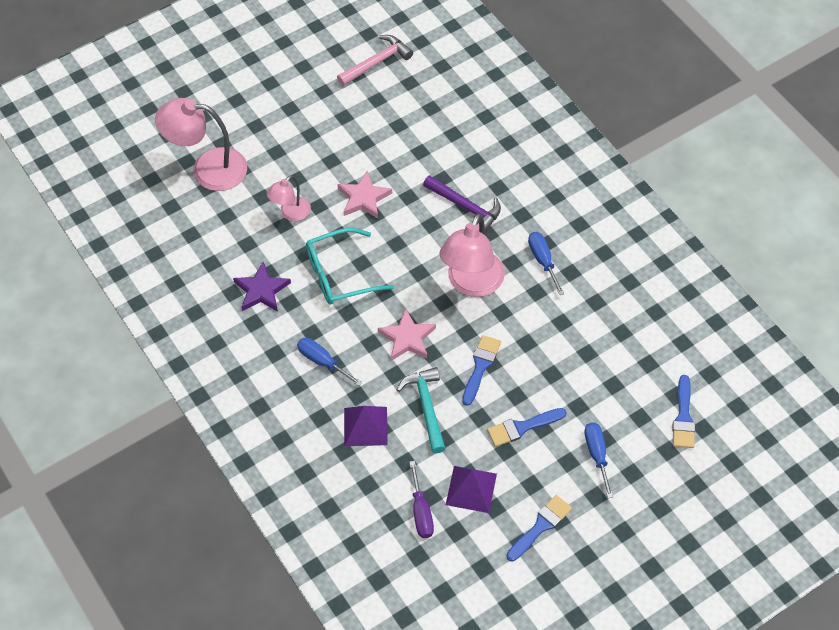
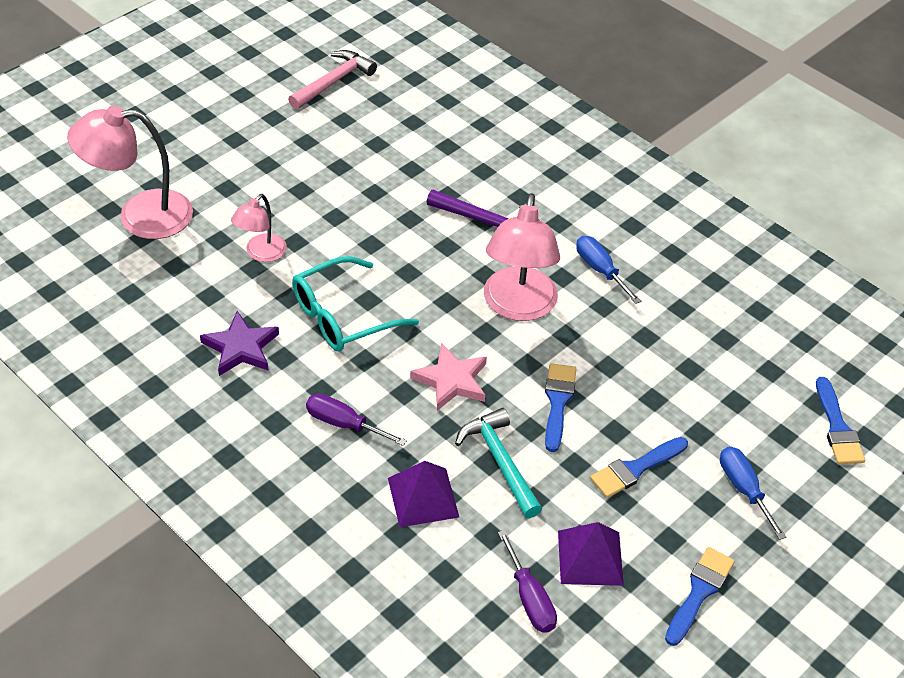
camera: 15 degrees left, 10 degrees down
(322, 361) = (344, 424): blue screwdriver -> purple screwdriver
(364, 198) = (353, 226): pink star -> none

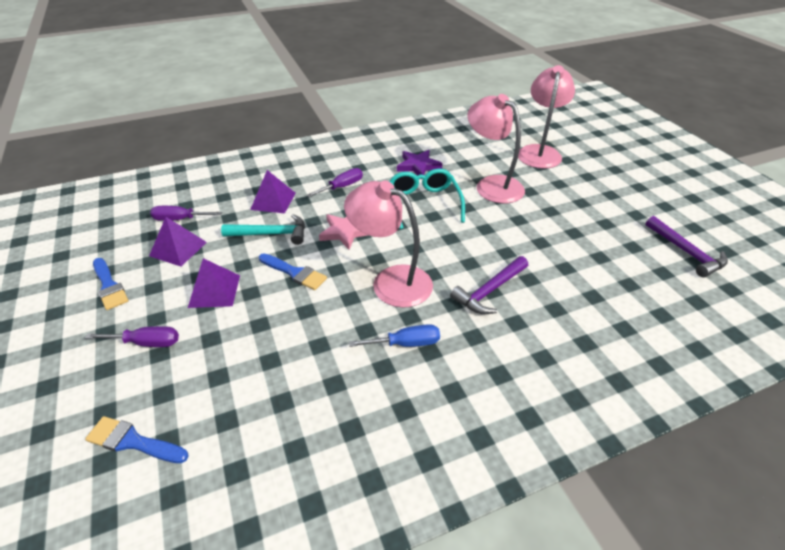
camera: 115 degrees right, 5 degrees down
(261, 254) = (492, 185): pink lamp -> pink lamp, size x1.82
(334, 81) = (686, 252): pink hammer -> purple hammer
(635, 469) = (214, 291): blue brush -> purple pyramid
(744, 489) = (146, 343): blue screwdriver -> purple screwdriver

